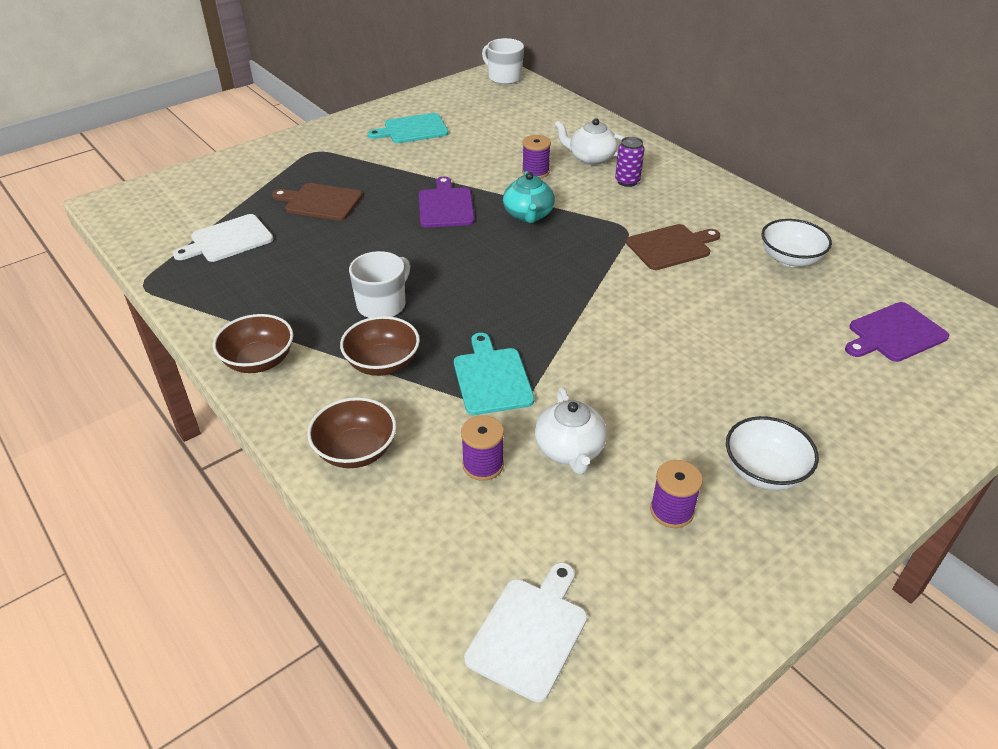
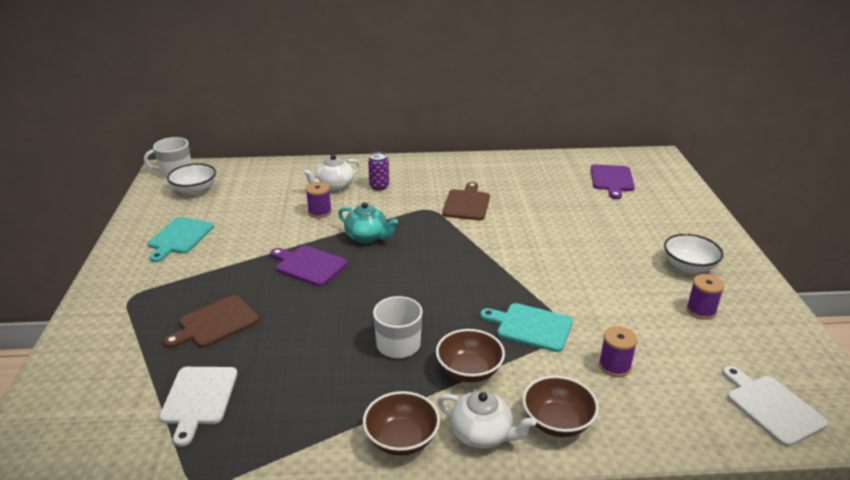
camera: 55 degrees left, 10 degrees down
(569, 450) = (625, 324): white teapot -> white teapot (482, 434)
(790, 259) = (521, 175): white bowl -> white bowl (195, 190)

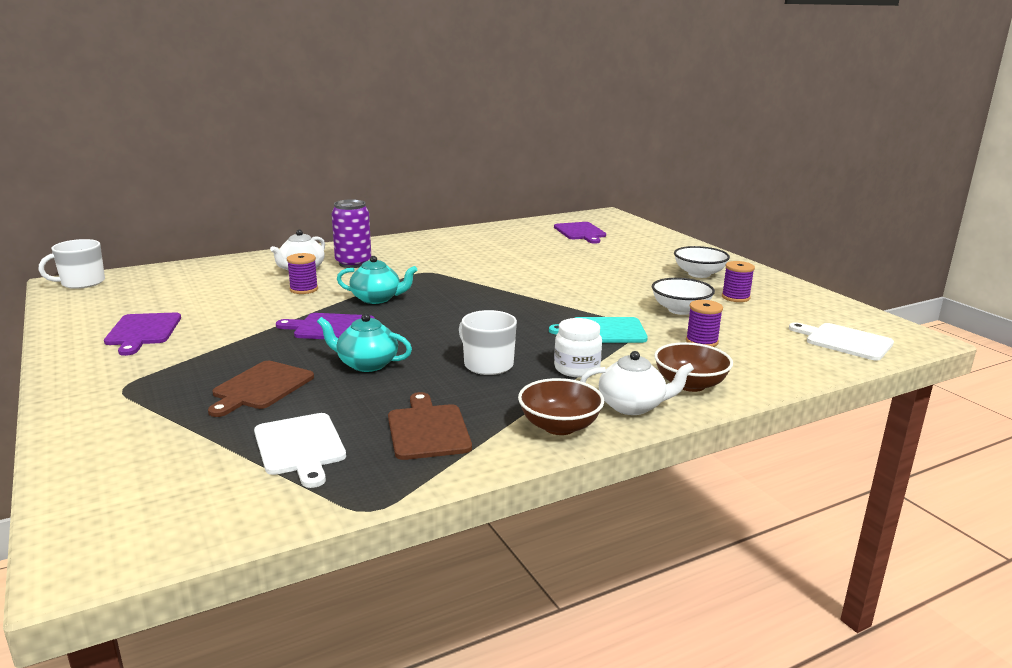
camera: 25 degrees left, 10 degrees down
(180, 237) = (143, 331): turquoise cutting board -> purple cutting board
(195, 190) = (125, 293): white bowl -> white bowl (680, 310)
(305, 317) = (366, 364): none -> turquoise teapot
(379, 186) = (353, 263): purple can -> purple can, size x1.58
(466, 204) = (459, 263): brown cutting board -> brown cutting board (427, 429)
(469, 370) = (577, 369): brown bowl -> white jar

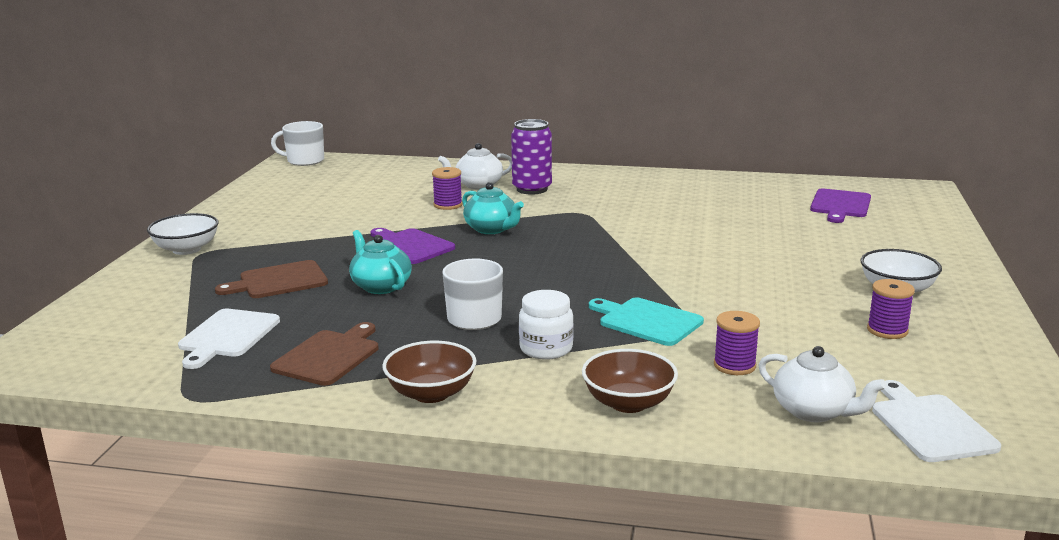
camera: 40 degrees right, 0 degrees up
(143, 331) = (279, 212): purple cutting board -> none
(632, 406) = (529, 401): white teapot -> white teapot (814, 411)
(680, 310) = (781, 324): white bowl -> white bowl (186, 249)

